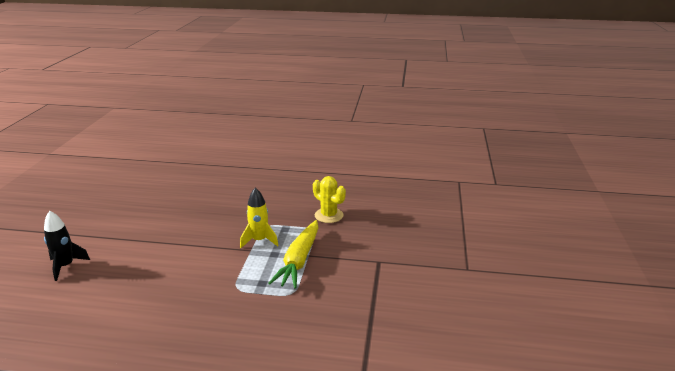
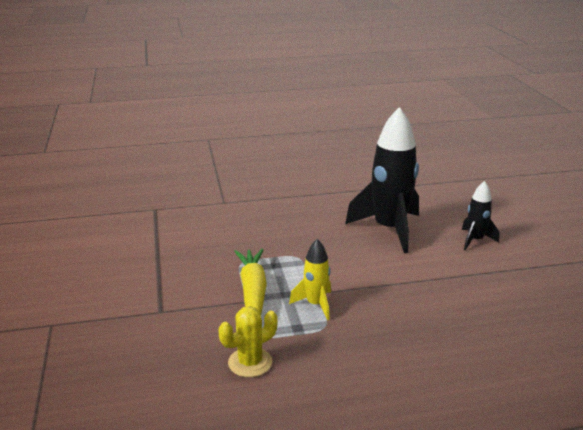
camera: 160 degrees right, 0 degrees up
(119, 298) = (389, 229): none -> black rocket
(329, 215) = (250, 362): yellow cactus -> yellow cactus turned 60 degrees counterclockwise

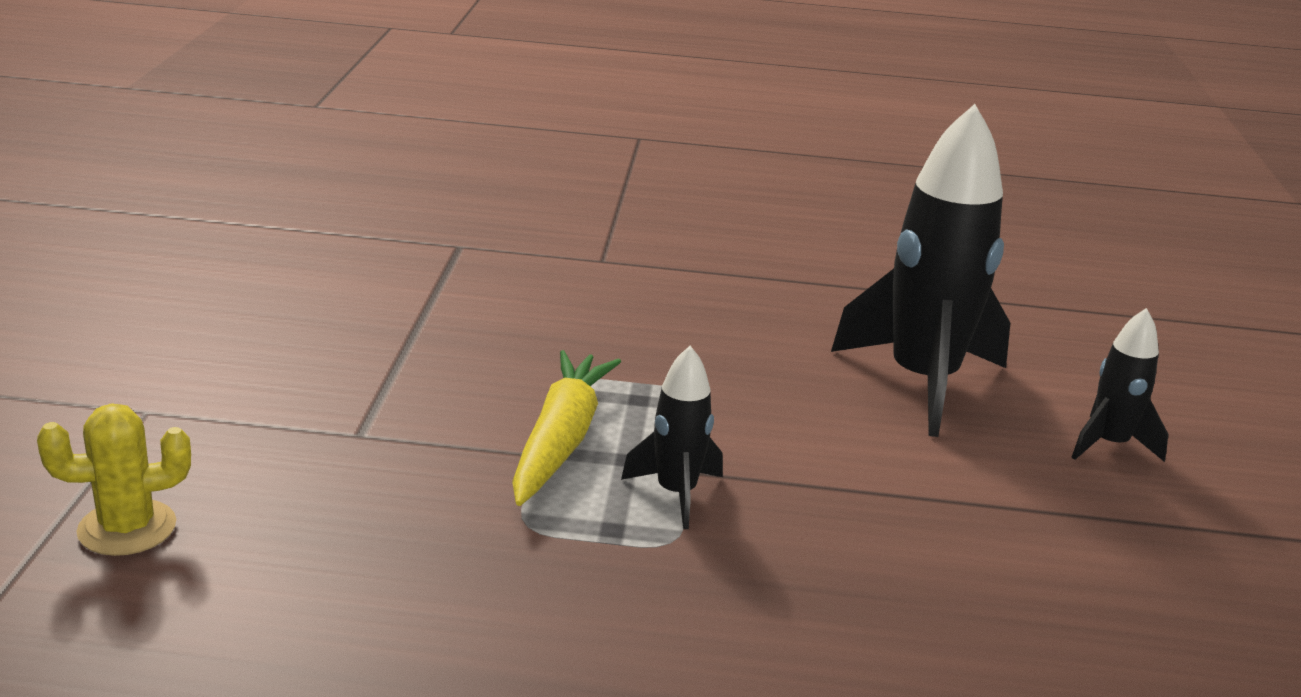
camera: 15 degrees right, 0 degrees up
(250, 362) = (476, 572): yellow cactus -> yellow cactus (127, 528)
(315, 304) = (676, 493): yellow rocket -> black rocket

